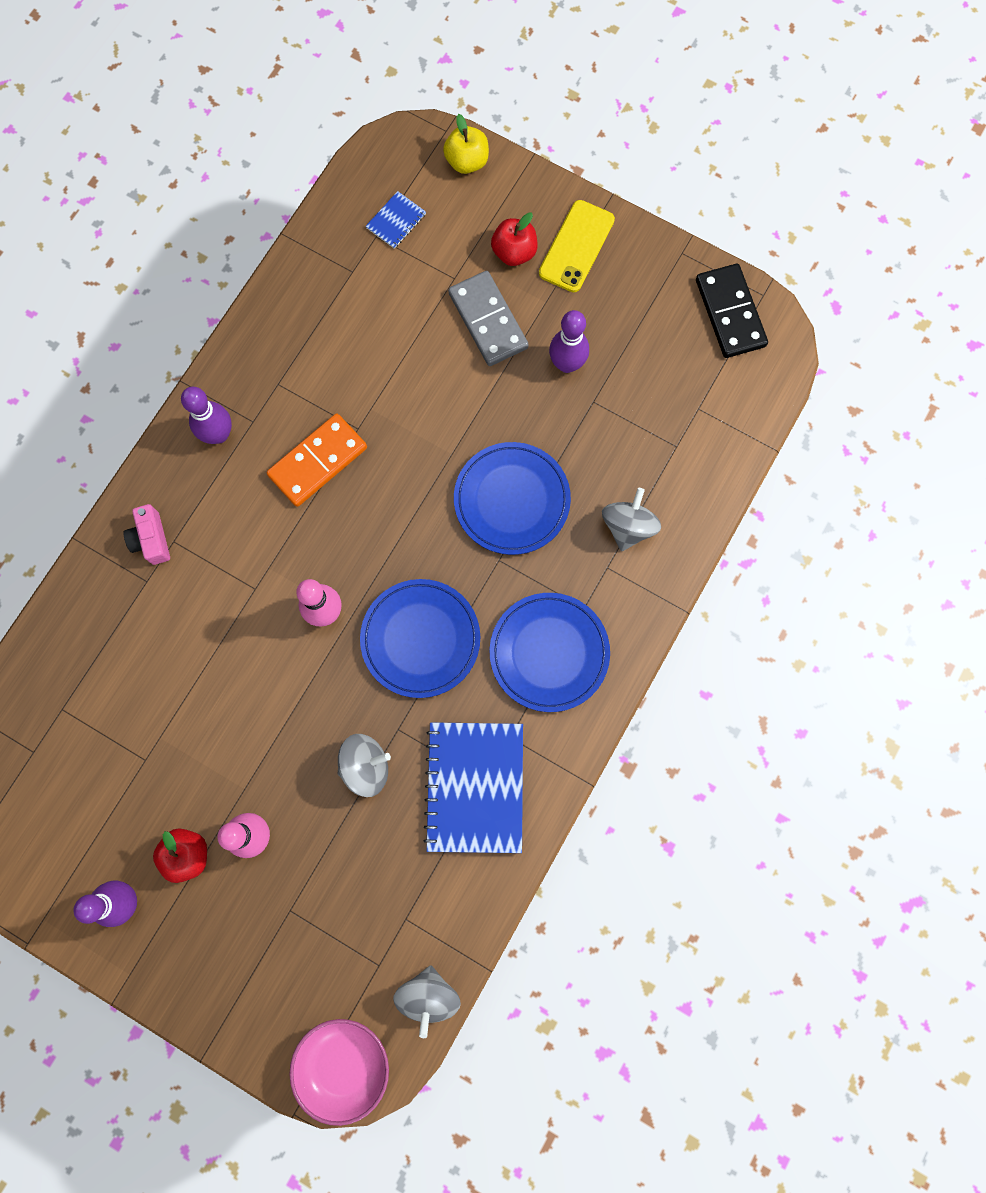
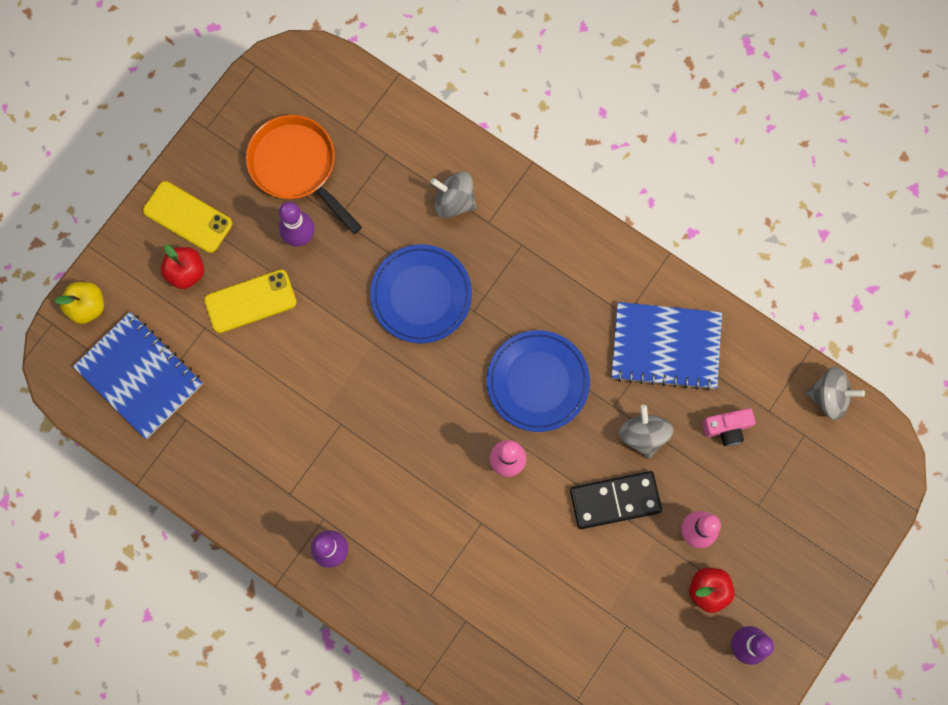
camera: 85 degrees left, 0 degrees up
(151, 539) = (427, 615): pink camera -> pink camera (727, 428)
(318, 462) = (368, 461): orange domino -> none
(343, 1064) = (879, 467): pink bowl -> none
(396, 221) = (139, 376): blue notebook -> blue notebook, size x2.24
(488, 321) = (250, 301): grey domino -> yellow phone
(549, 653) = (558, 276): blue plate -> none
(648, 351) = (297, 166): none -> orange pan
(730, 313) = (269, 95): black domino -> black domino (615, 500)

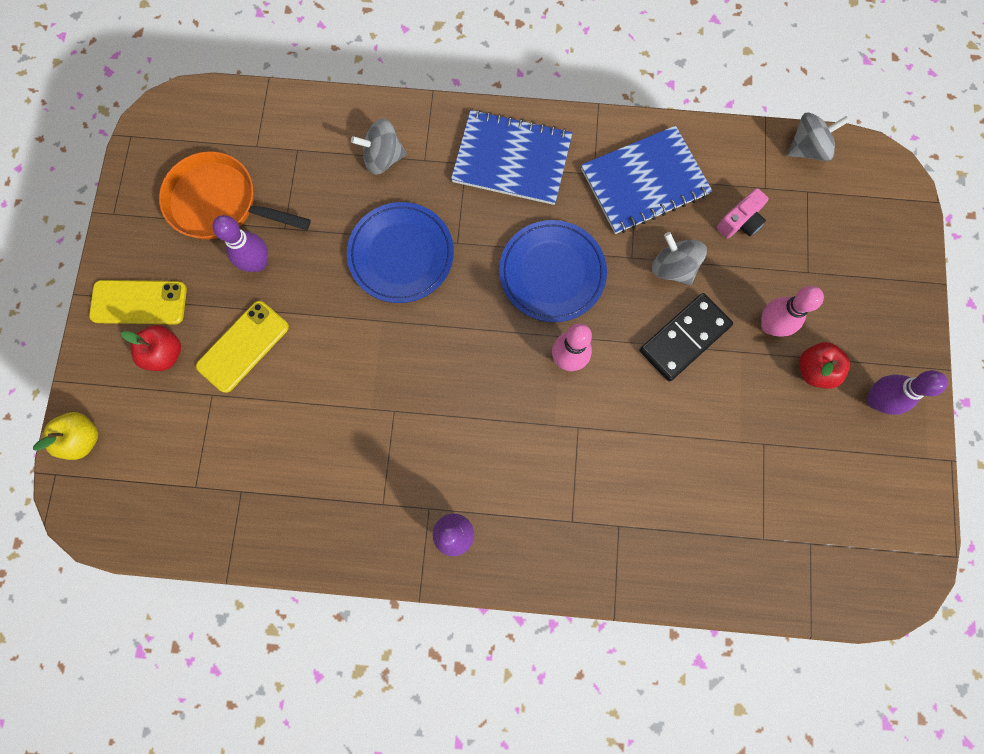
camera: 30 degrees left, 0 degrees up
(139, 376) = (171, 475): blue notebook -> blue notebook (512, 159)

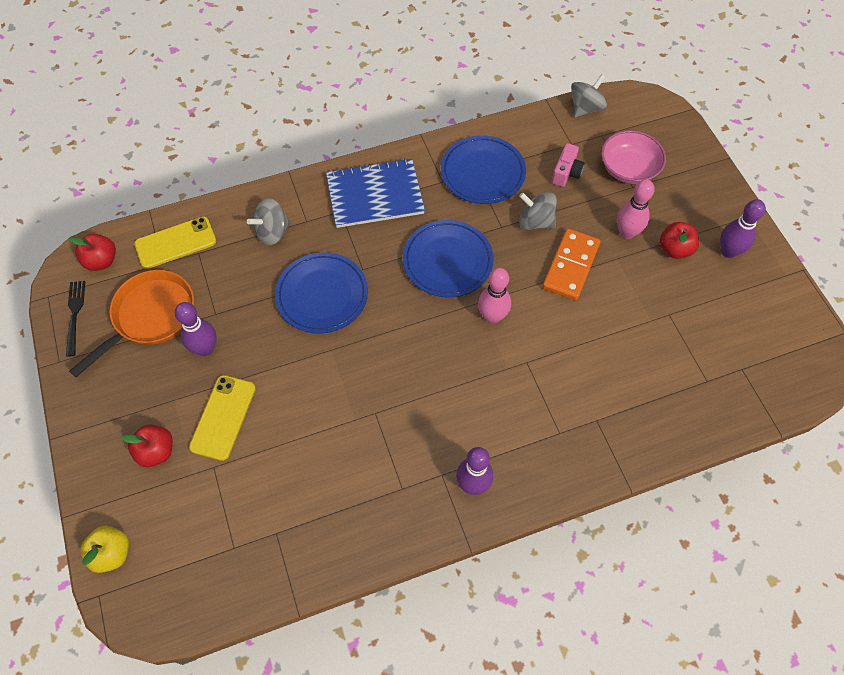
camera: 25 degrees left, 15 degrees down
(139, 302) = (114, 421): yellow phone -> yellow phone (175, 243)
(148, 168) = (75, 314): none -> black fork
(197, 118) = (101, 261): none -> red apple
(219, 203) = (150, 317): orange pan -> orange pan turned 135 degrees clockwise
(644, 182) = (482, 173): blue notebook -> blue plate
(684, 338) = (571, 266): black domino -> orange domino
(815, 247) = (628, 169): none -> pink bowl

